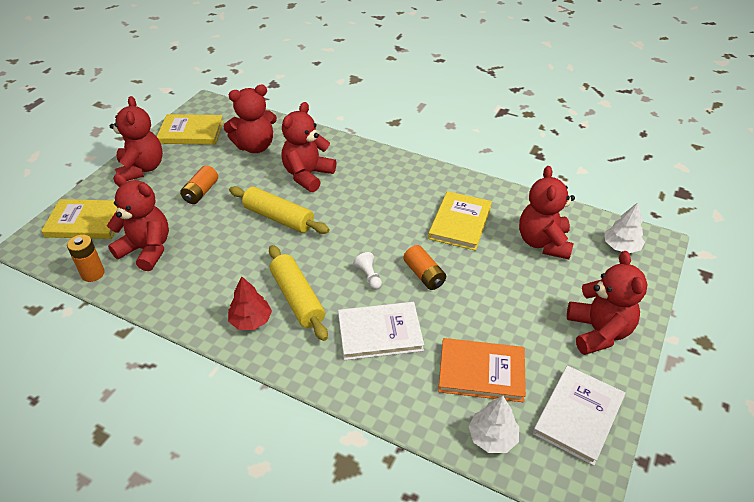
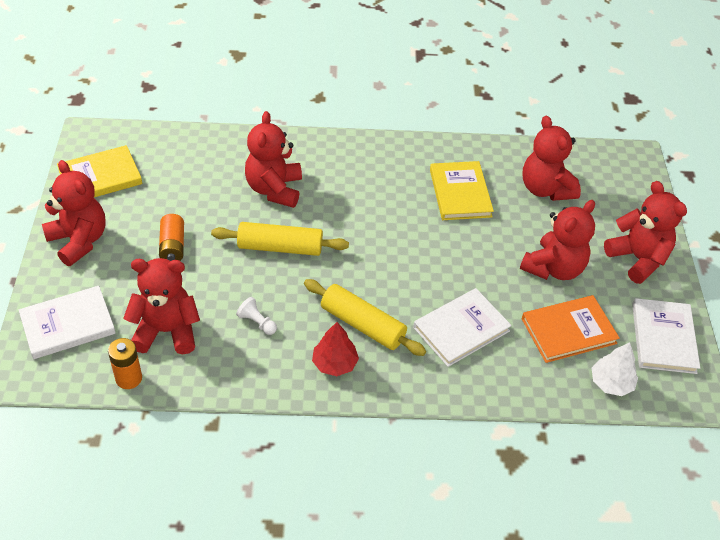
camera: 30 degrees left, 5 degrees up
(86, 222) = (68, 325): yellow book -> white book
(255, 146) = (190, 172): red teddy bear -> red teddy bear (553, 268)
(369, 276) = (413, 278): white pawn -> white pawn (257, 322)
(424, 275) = (462, 258): orange battery -> none
(621, 247) = (611, 170): white tree -> none

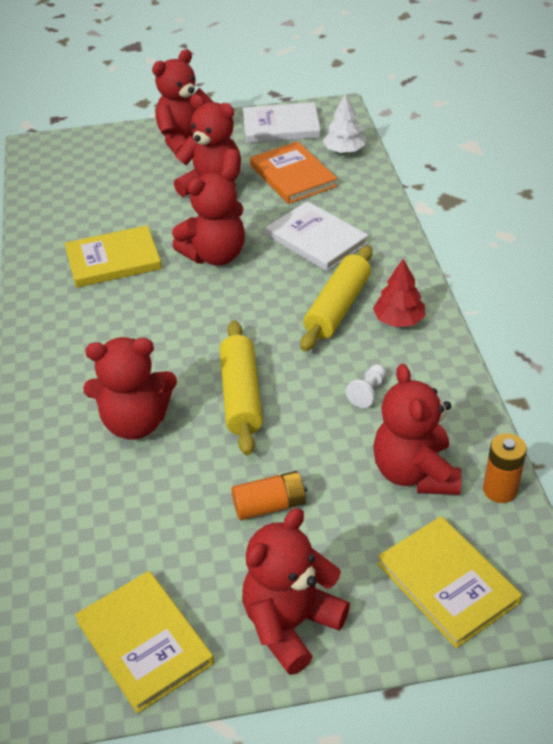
camera: 95 degrees left, 5 degrees down
(68, 325) = (448, 583): white book -> yellow book
(545, 189) = (96, 201): red teddy bear -> red teddy bear (215, 255)

